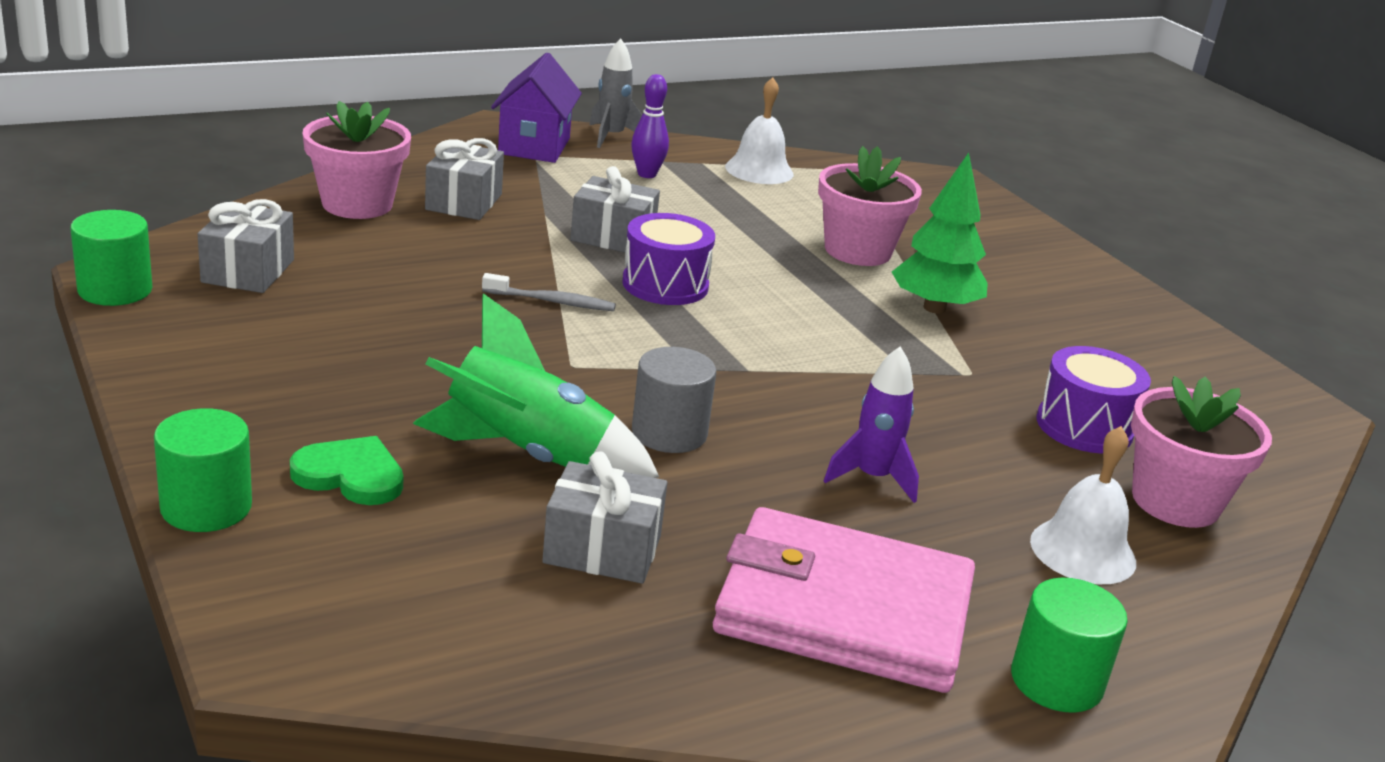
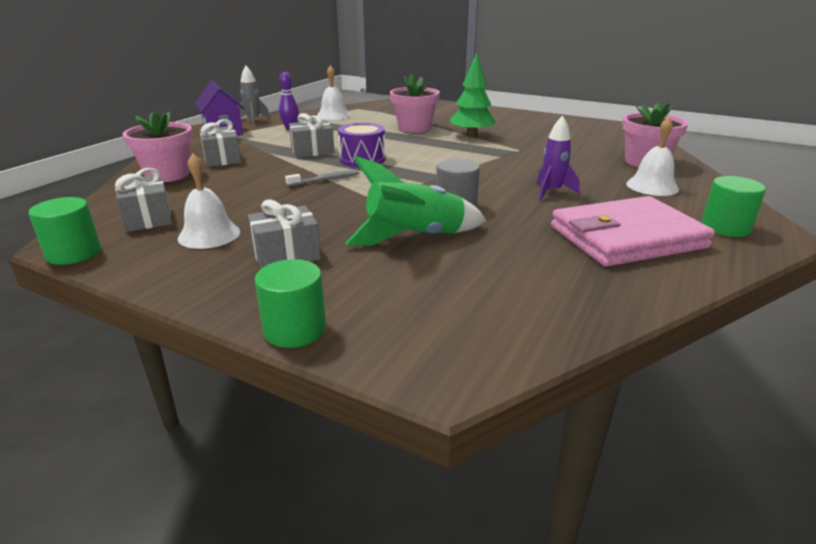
camera: 30 degrees left, 0 degrees up
(284, 330) = (209, 235): none -> white bell
(350, 475) = (348, 280): green heart -> none
(602, 549) = (509, 258): grey gift -> grey gift (286, 254)
(1084, 426) = (581, 152): purple drum -> none

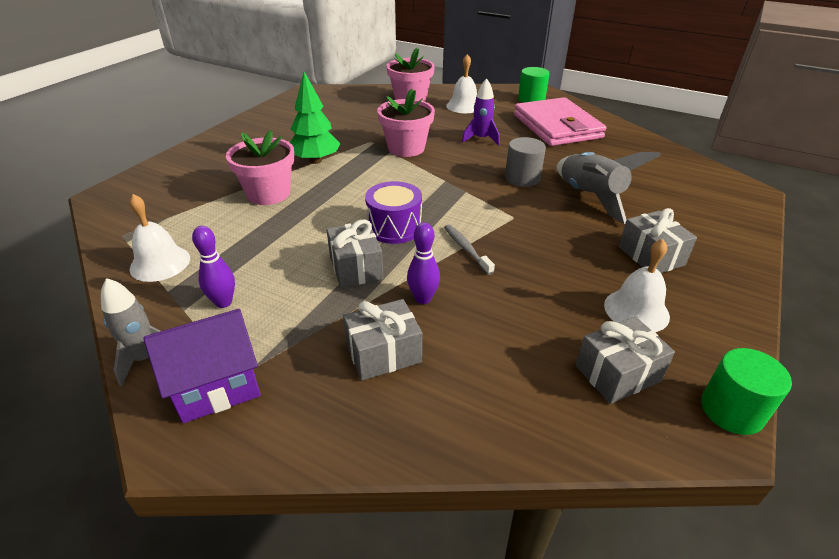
camera: 90 degrees left, 10 degrees up
(167, 175) = (460, 402): pink flower pot -> pink flower pot (406, 148)
(268, 167) = (423, 298): none -> purple bowling pin
(295, 329) = (748, 241): green cylinder -> none
(415, 237) = (589, 197): green rocket -> grey rocket

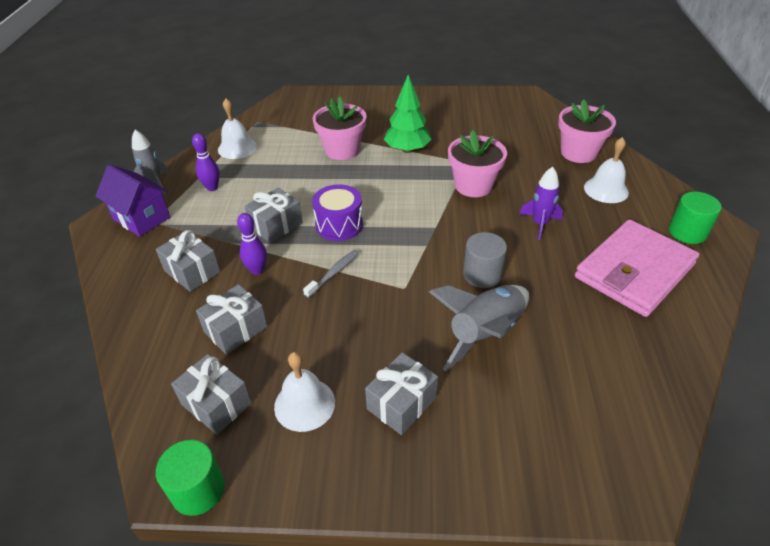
camera: 65 degrees right, 5 degrees up
(511, 335) = (236, 329): none -> grey gift

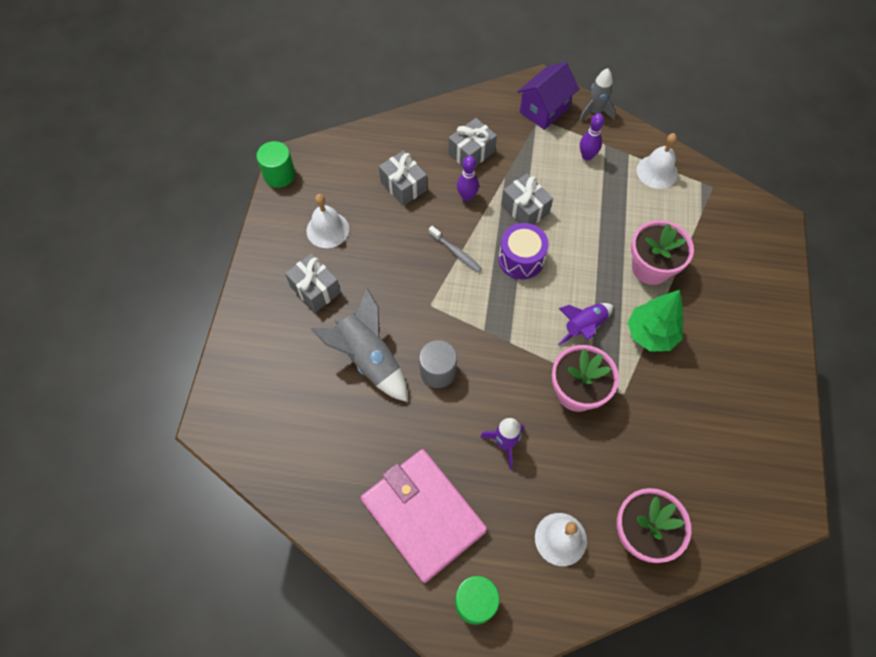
camera: 95 degrees right, 20 degrees up
(216, 404) = (339, 179): grey gift -> none
(408, 184) = (584, 327): none -> purple rocket

